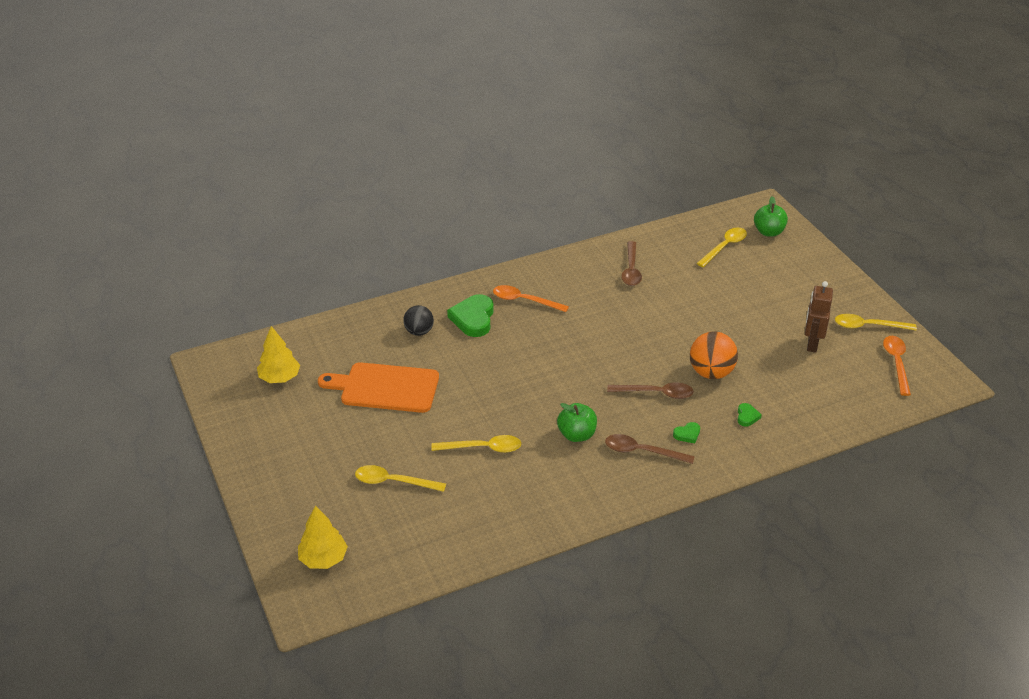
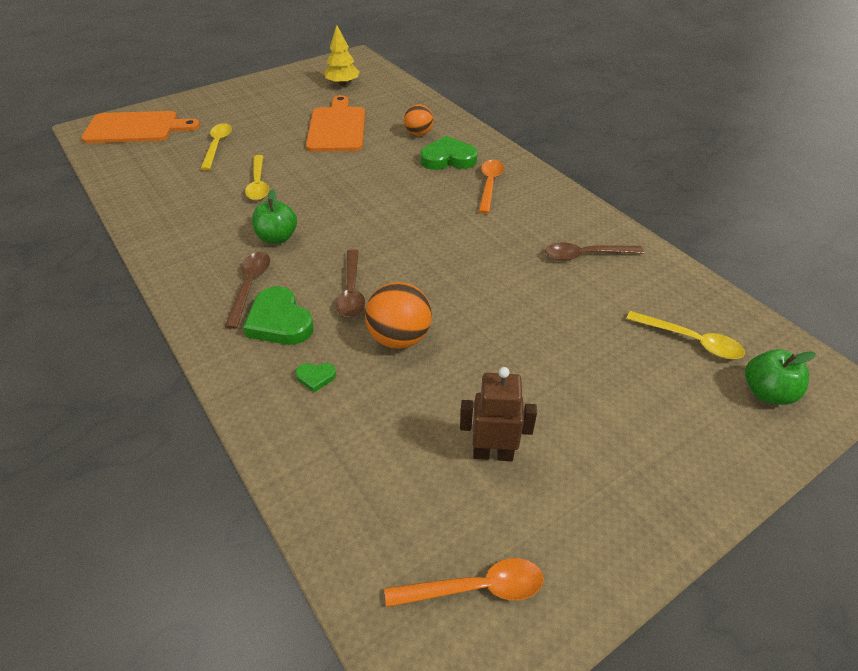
camera: 80 degrees right, 5 degrees up
(323, 559) = (136, 128): yellow tree -> orange cutting board
(419, 332) = (418, 133): black ball -> orange ball
(687, 434) = (279, 321): green heart -> green heart, size x2.09
(868, 326) = (570, 541): yellow spoon -> none

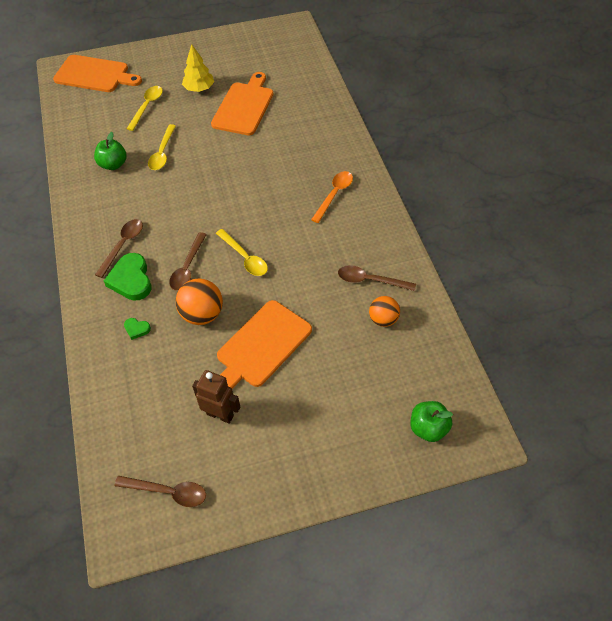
camera: 20 degrees right, 10 degrees up
(277, 237) = (157, 207): green apple -> green apple (113, 164)
(342, 84) = (269, 57): yellow tree -> yellow tree (199, 89)
(418, 133) = (305, 127): orange ball -> orange ball (383, 319)
(448, 159) = (315, 160): green heart -> none
(476, 588) = (168, 492): orange spoon -> brown spoon
(499, 355) = (261, 346): none -> orange cutting board
(691, 341) = (401, 373): yellow spoon -> yellow spoon (245, 258)

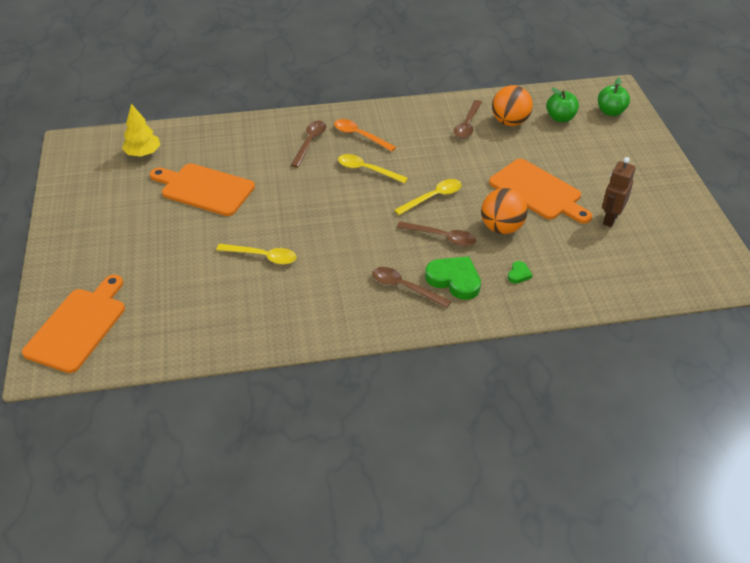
camera: 85 degrees left, 10 degrees down
(113, 164) = (270, 300): green apple -> green apple (560, 118)
(131, 280) = (454, 280): green heart -> green heart turned 135 degrees counterclockwise
(147, 107) = (171, 271): yellow spoon -> yellow spoon (367, 170)
(168, 492) = (688, 251): brown spoon -> brown spoon (310, 142)
(199, 89) = (155, 224): yellow tree -> yellow tree (143, 153)
(383, 319) = (510, 122): orange ball -> orange ball, size x1.51

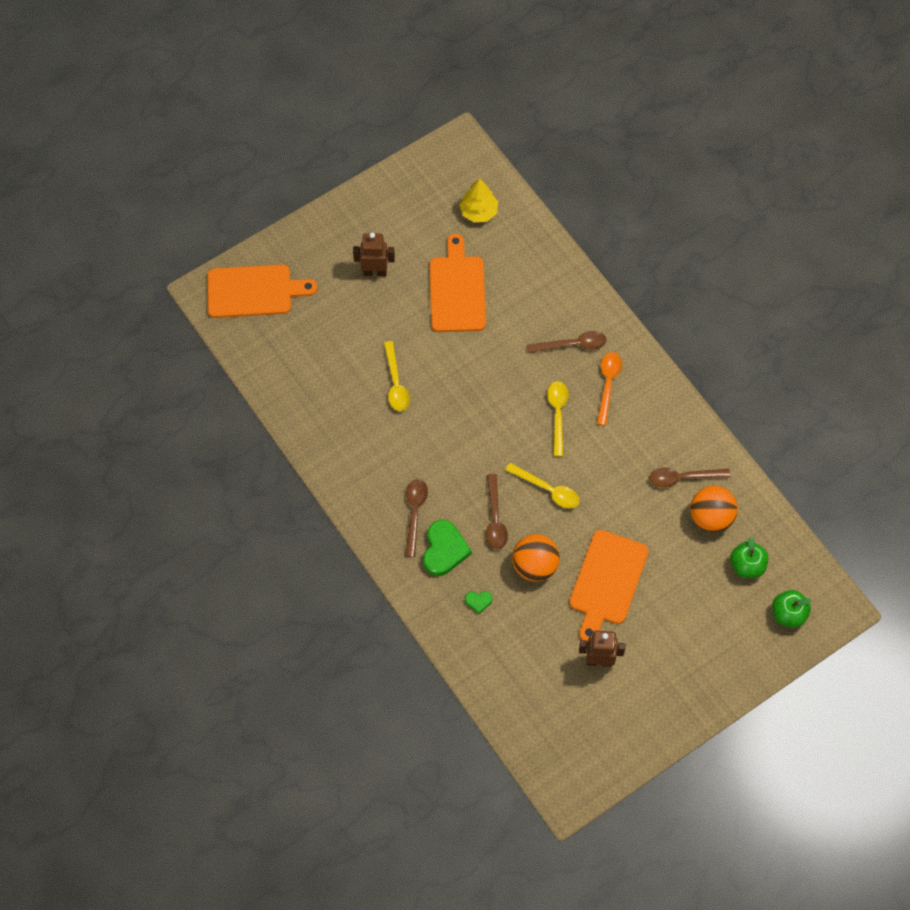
camera: 65 degrees right, 20 degrees up
(139, 233) = (375, 272): none -> brown robot

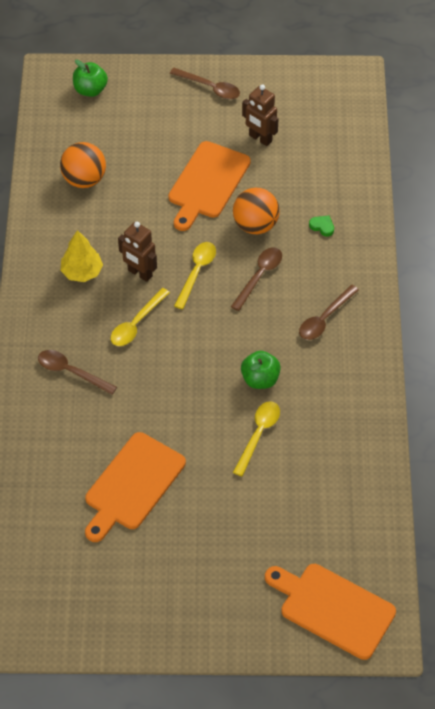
camera: 145 degrees left, 10 degrees down
(375, 272) = (197, 552): brown robot -> brown robot (140, 273)
(444, 550) = (321, 277): green heart -> none
(478, 211) = (46, 550): yellow tree -> yellow tree (82, 272)
(547, 489) = (196, 272): yellow spoon -> yellow spoon turned 45 degrees clockwise
(607, 582) = (207, 183): orange cutting board -> orange cutting board turned 150 degrees clockwise
(608, 384) = (71, 322): orange spoon -> none
(683, 478) = (78, 218): brown spoon -> brown spoon (210, 87)
(747, 565) = (89, 134): green apple -> green apple (260, 379)

